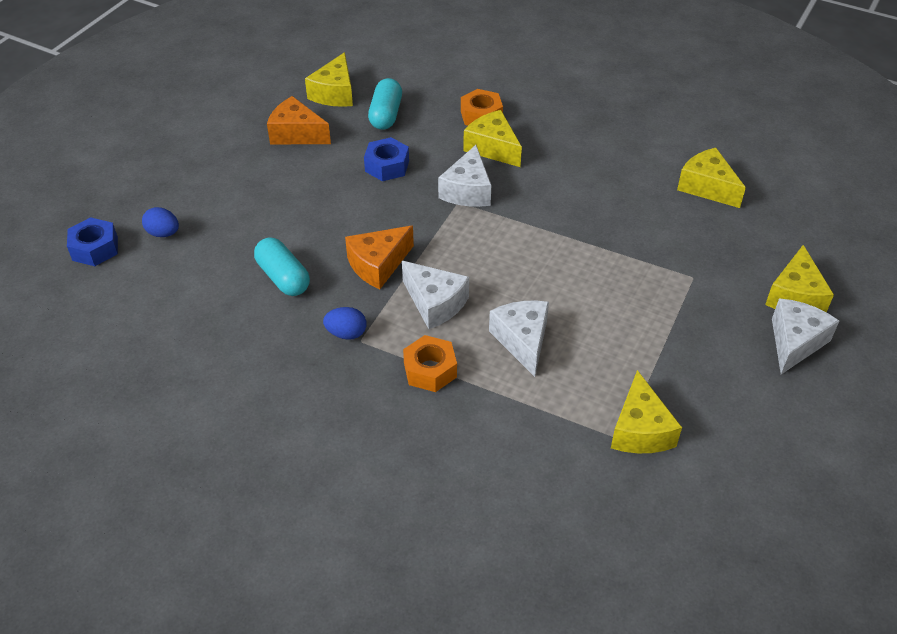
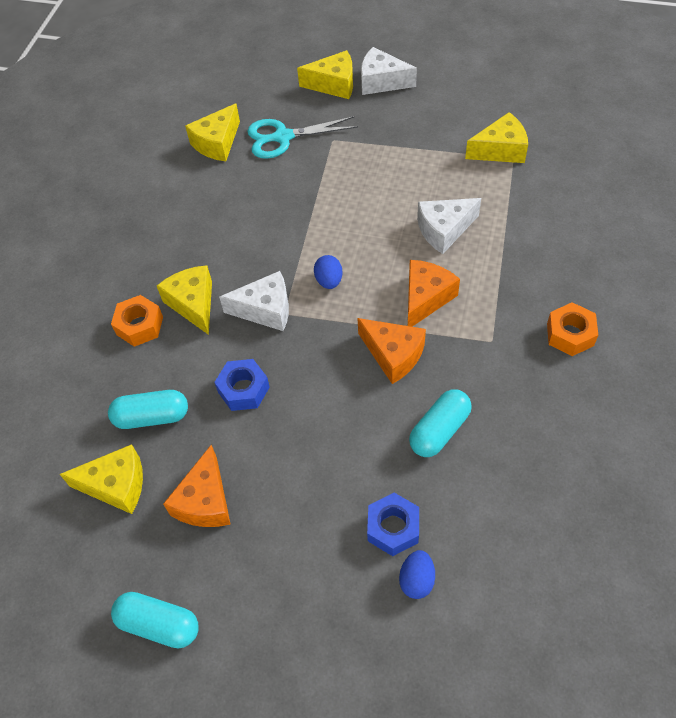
camera: 100 degrees left, 10 degrees up
(95, 248) = (467, 649): blue nut -> blue nut (393, 528)
(217, 104) = (159, 624): none -> turquoise capsule
(346, 333) = (488, 354): blue egg -> blue egg (329, 281)
(430, 370) = (502, 283): orange nut -> orange nut (570, 334)
(435, 303) = (425, 298): white cheese -> orange cheese
(493, 148) = (193, 304): yellow cheese -> yellow cheese turned 120 degrees clockwise
(706, 238) = (283, 137): none -> turquoise scissors

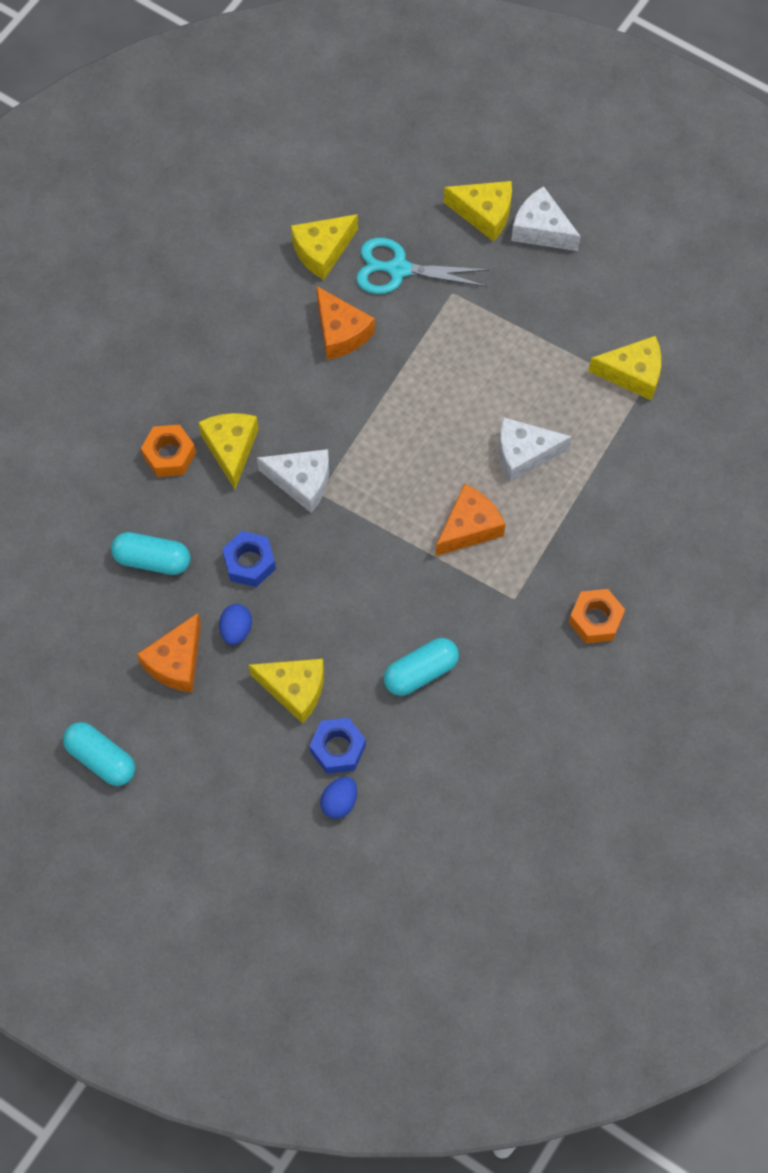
camera: 15 degrees right, 10 degrees up
(116, 485) = (99, 617): yellow cheese -> yellow cheese (294, 689)
(329, 281) = (379, 471): blue egg -> blue egg (236, 630)
(393, 355) = (410, 578): orange cheese -> orange cheese (340, 332)

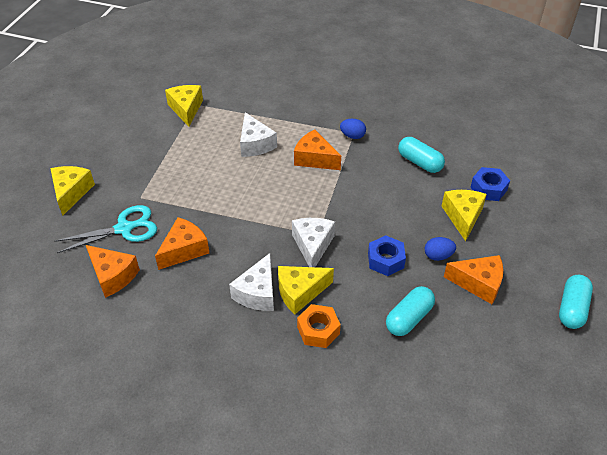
camera: 105 degrees left, 20 degrees down
(152, 560) = (409, 318): turquoise capsule -> turquoise capsule turned 45 degrees clockwise
(322, 251) = (113, 276): yellow cheese -> orange cheese
(339, 802) = (520, 181): blue egg -> blue egg (352, 136)
(398, 269) = (124, 229): turquoise scissors -> turquoise scissors turned 105 degrees counterclockwise
(541, 229) = (83, 163): white cheese -> white cheese (257, 293)
(595, 620) = (351, 100): orange nut -> none

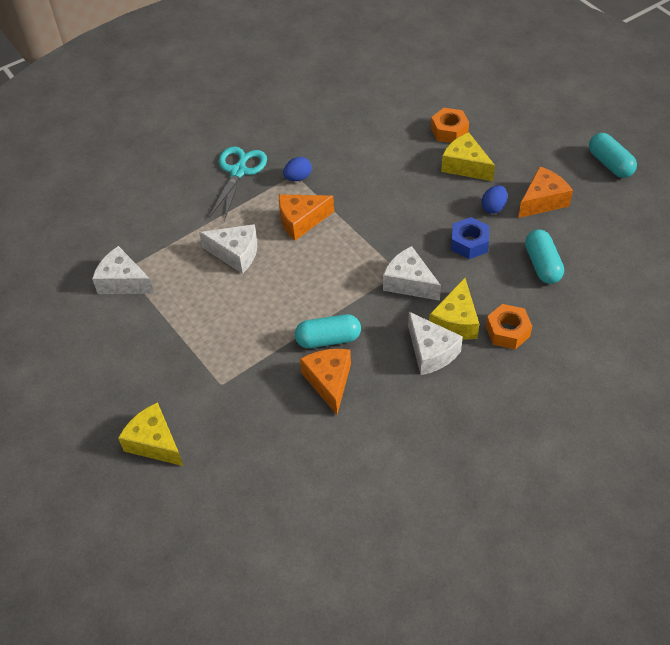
camera: 50 degrees left, 5 degrees up
(113, 276) = (312, 457): orange cheese -> none
(124, 229) = (254, 418): turquoise scissors -> turquoise scissors (238, 172)
(186, 109) = (123, 282): yellow cheese -> white cheese
(419, 162) = (377, 153): turquoise capsule -> turquoise capsule (328, 339)
(488, 189) = (449, 131): blue nut -> orange nut

